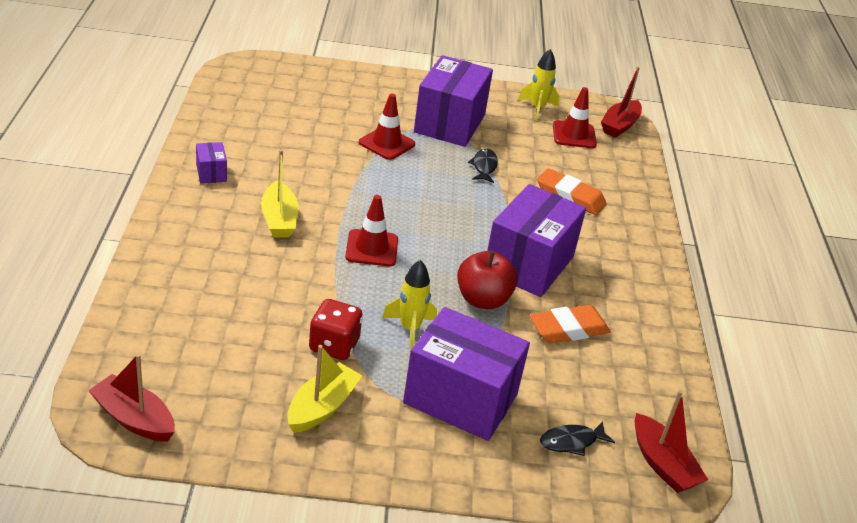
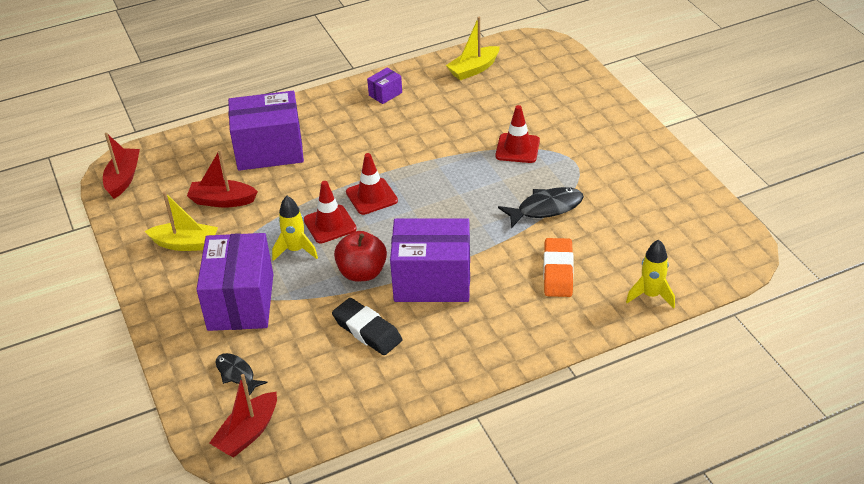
camera: 70 degrees right, 5 degrees up
(279, 219) = (363, 144): yellow boat -> yellow boat (473, 69)
(334, 345) = (249, 224): red dice -> none
(449, 123) = (589, 166): purple box -> purple box (269, 150)
(484, 166) = (546, 208): black fish -> black fish, size x1.55
(537, 108) = (683, 204): yellow rocket -> yellow rocket (651, 295)
(568, 329) = (367, 330): orange eraser -> black eraser
(574, 135) = (666, 240): red traffic cone -> red traffic cone (330, 224)
(619, 125) = (723, 263): red boat -> red boat (222, 201)

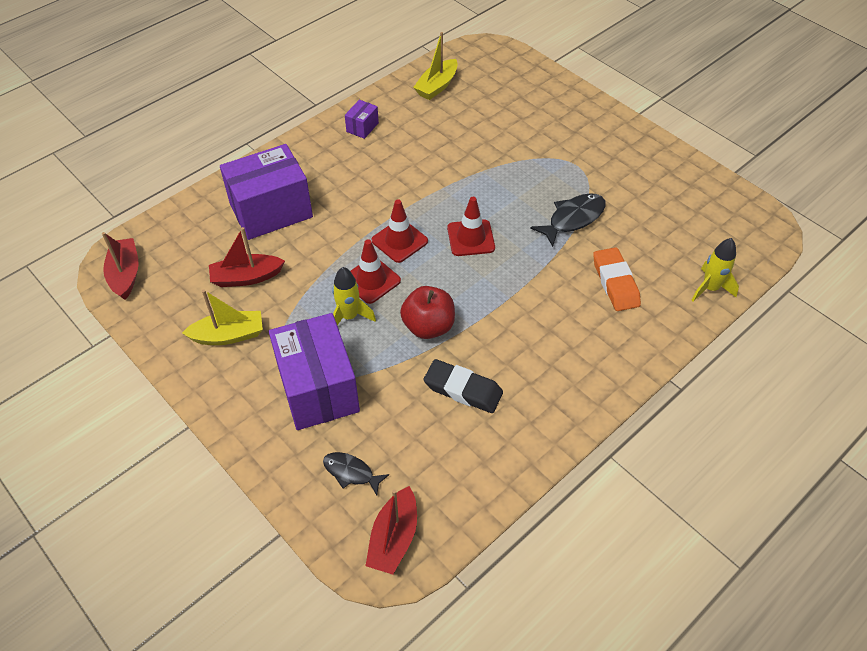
camera: 20 degrees left, 10 degrees up
(432, 281) = (501, 319): purple box -> none
(517, 148) = (517, 161): red traffic cone -> red traffic cone (471, 238)

